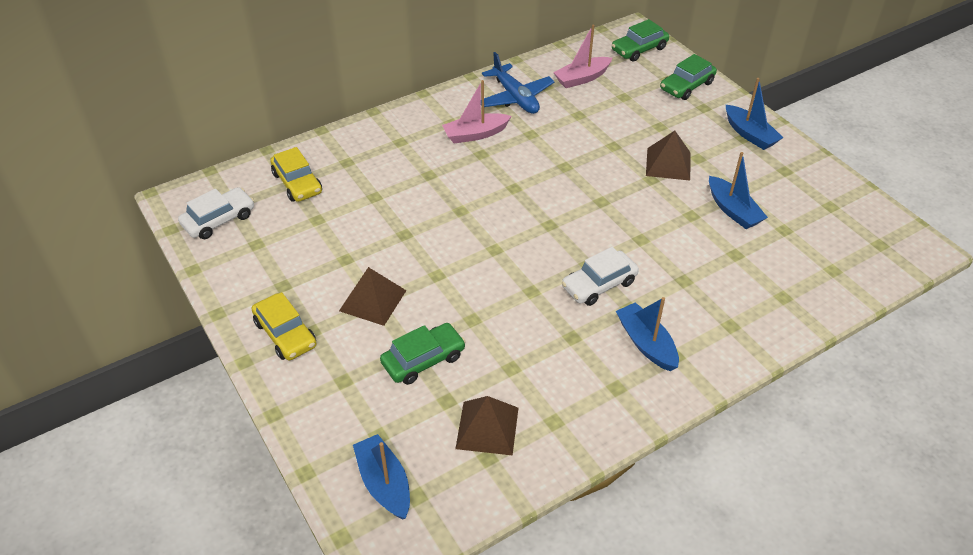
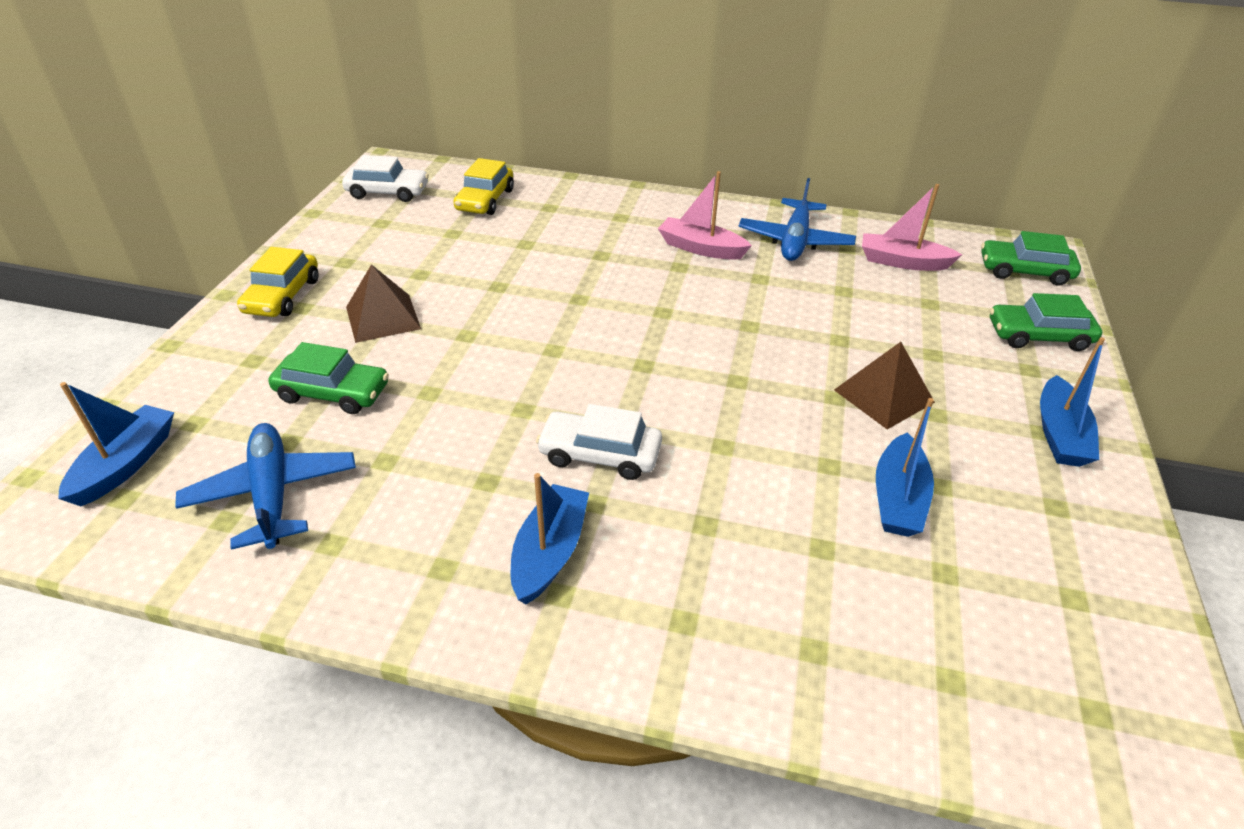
camera: 45 degrees right, 5 degrees down
(487, 427) = (272, 494): brown pyramid -> blue plane

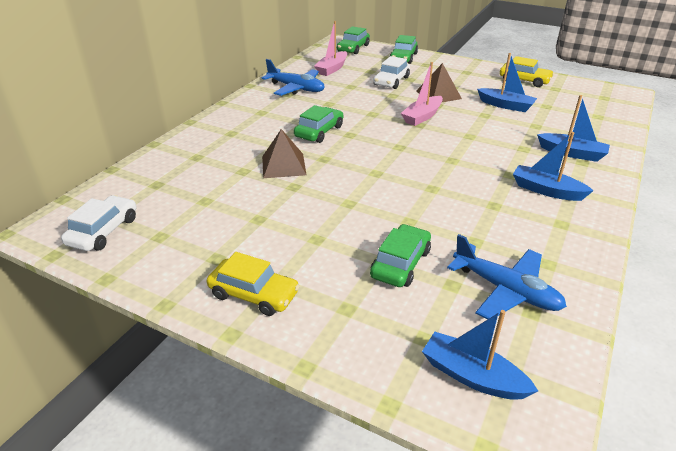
camera: 75 degrees left, 5 degrees down
(272, 494) = (506, 290): blue plane -> blue plane turned 135 degrees counterclockwise
(383, 318) = (312, 238): brown pyramid -> brown pyramid (283, 165)
(485, 200) = (162, 182): yellow car -> yellow car (524, 80)
(600, 454) = (474, 168): white car -> white car (391, 81)
(658, 283) = (319, 131): none -> green car
(701, 248) = (288, 114): pink boat -> pink boat (422, 116)
(1059, 434) = (468, 69): blue boat -> blue boat (572, 153)

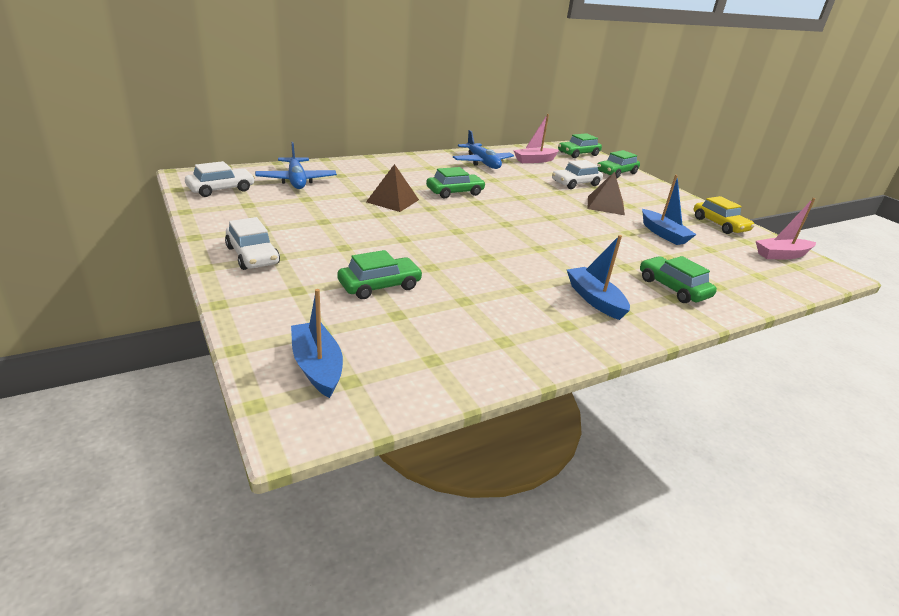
camera: 30 degrees right, 5 degrees down
(254, 294) = (252, 255): yellow car -> white car
(422, 116) = (562, 213): pink boat -> pink boat (781, 255)
(506, 290) = (435, 338): blue plane -> blue plane (296, 180)
(572, 153) = (673, 288): blue boat -> green car

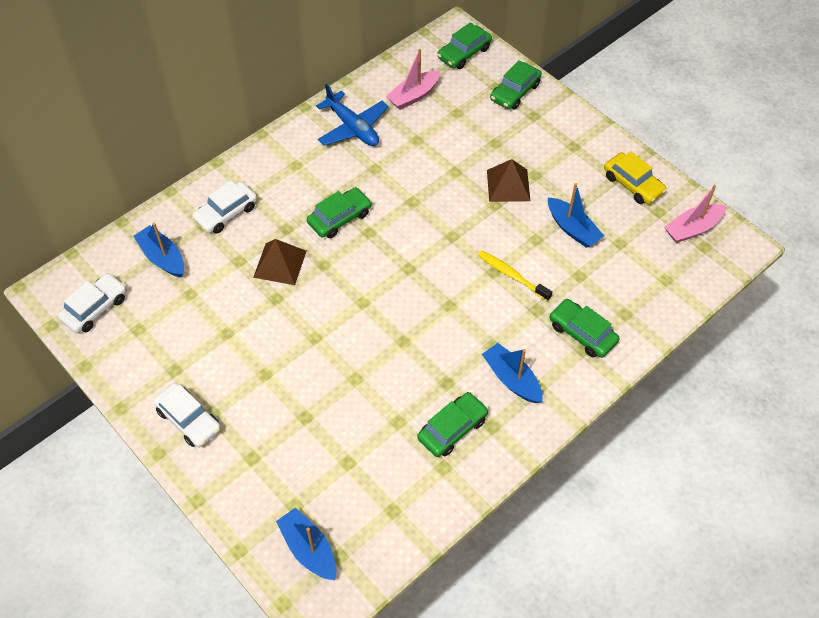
camera: 10 degrees left, 25 degrees up
(296, 180) = (162, 258): blue plane -> blue boat
(379, 286) = (319, 426): green car -> green car (452, 429)
(575, 183) = (469, 142): white car -> white car (226, 213)
(603, 245) = (512, 276): none -> yellow toothbrush

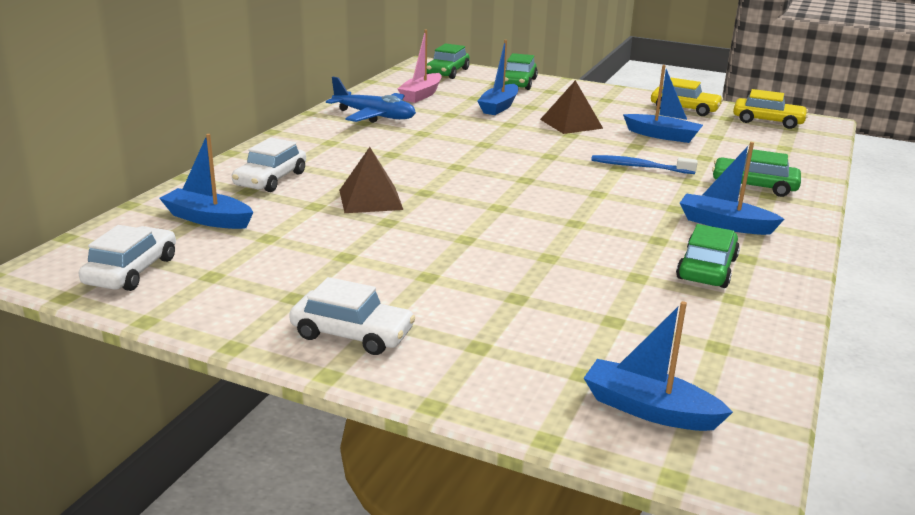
camera: 25 degrees left, 30 degrees down
(340, 218) = (414, 163): green car -> none
(467, 136) = (499, 107): none -> blue boat
(512, 276) = (640, 167): yellow toothbrush -> blue toothbrush
(692, 229) = (767, 121): pink boat -> yellow car

